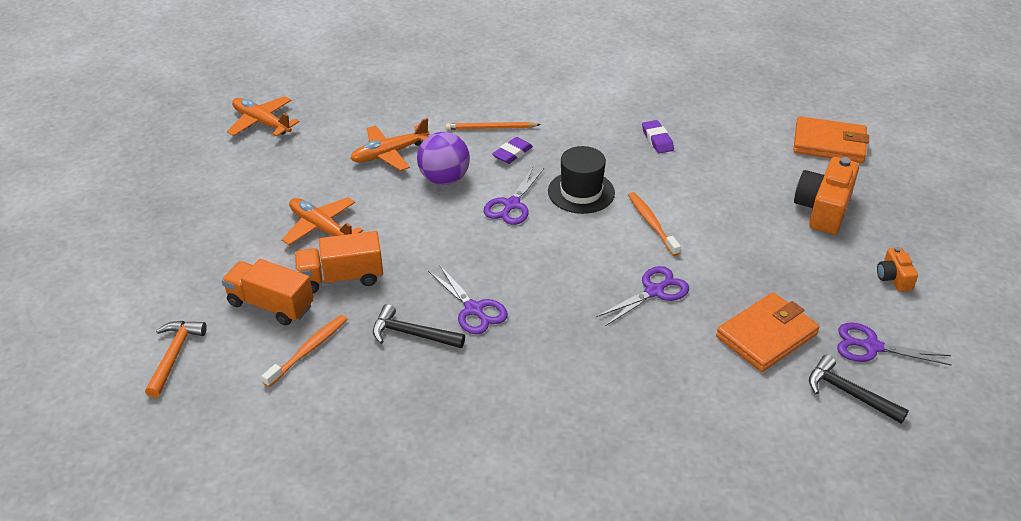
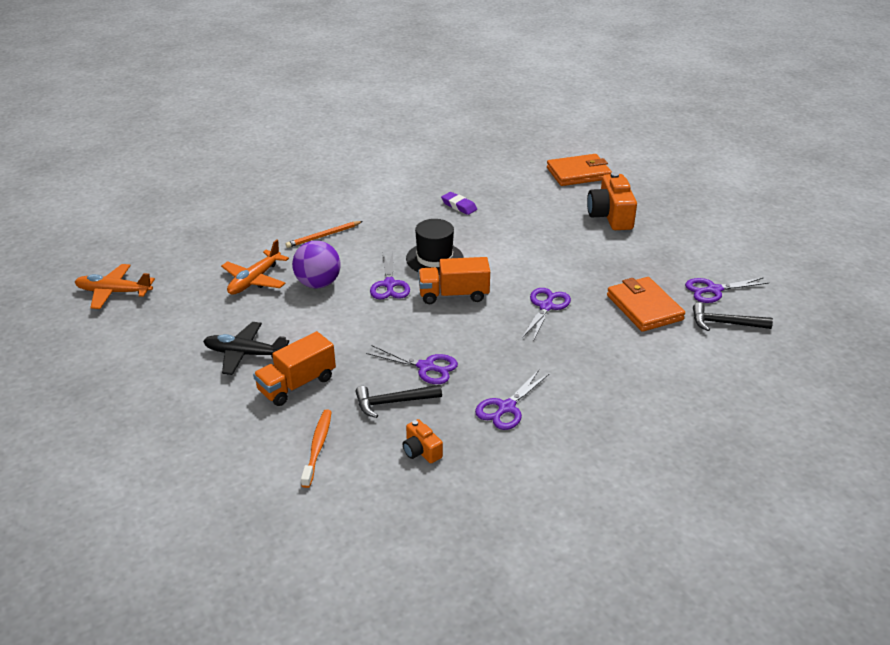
camera: 30 degrees left, 5 degrees down
(174, 355) = (199, 498): orange hammer -> none
(271, 305) = (253, 427): orange truck -> orange truck (453, 295)
(321, 228) = (245, 354): orange plane -> black plane
(512, 153) = (357, 248): purple eraser -> none
(516, 388) = (506, 408): none -> purple scissors
(652, 223) = (505, 263): orange toothbrush -> none
(766, 335) = (644, 307): orange wallet -> orange wallet turned 45 degrees counterclockwise
(893, 278) = (690, 243): orange camera -> orange camera (421, 451)

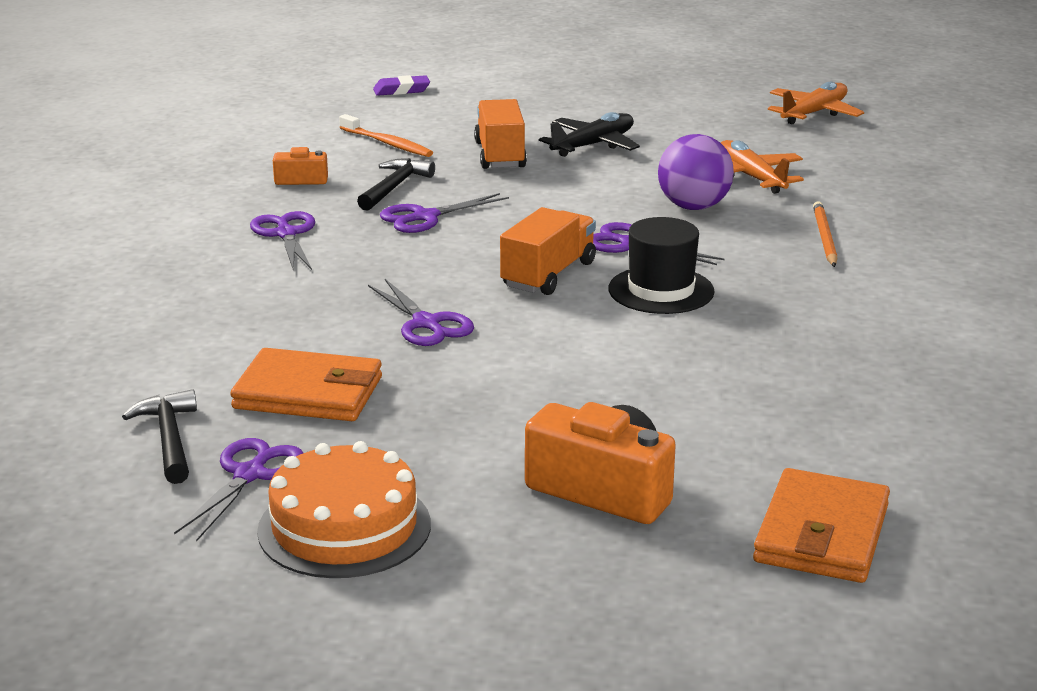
camera: 125 degrees right, 10 degrees down
(459, 206) = (811, 360): purple eraser -> purple eraser (401, 90)
(707, 254) = (344, 527): none -> orange cake
(724, 323) = (169, 439): black hammer -> black hammer turned 60 degrees counterclockwise

